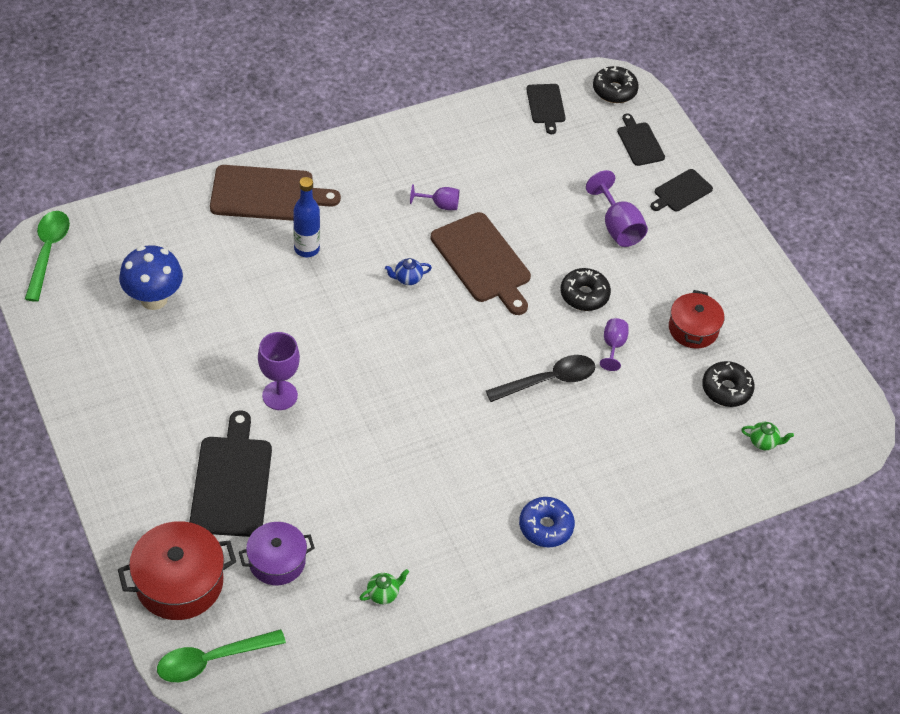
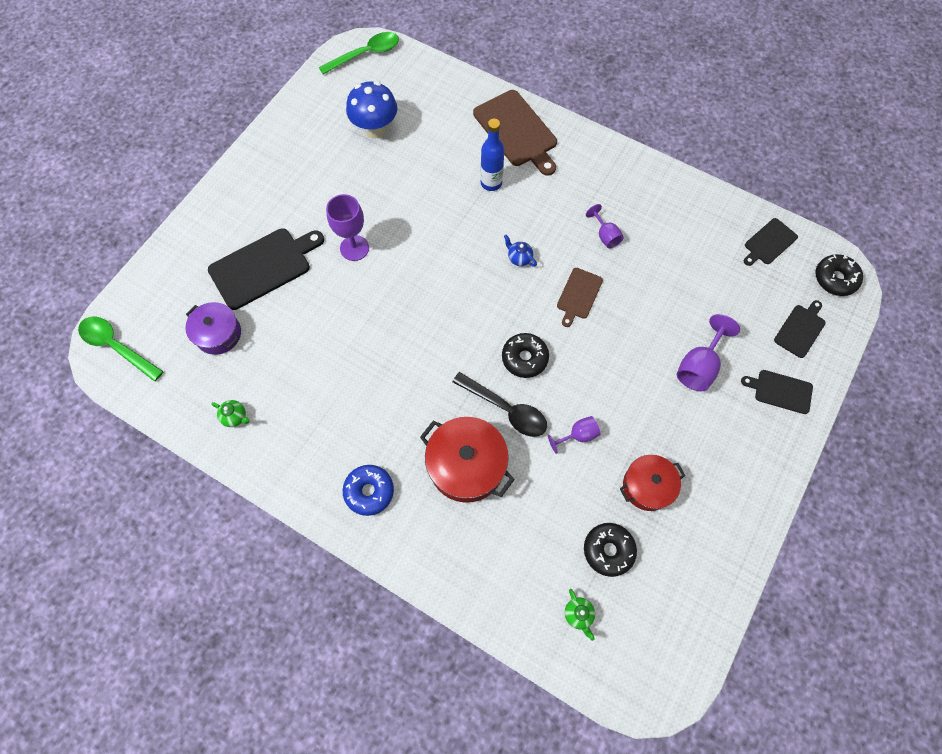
camera: 60 degrees right, 15 degrees up
(179, 582) = (164, 289): red pot -> red pot (466, 465)
(482, 261) = (578, 295): brown cutting board -> brown cutting board, size x0.55
(584, 295) = (609, 384): black donut -> black donut (524, 358)

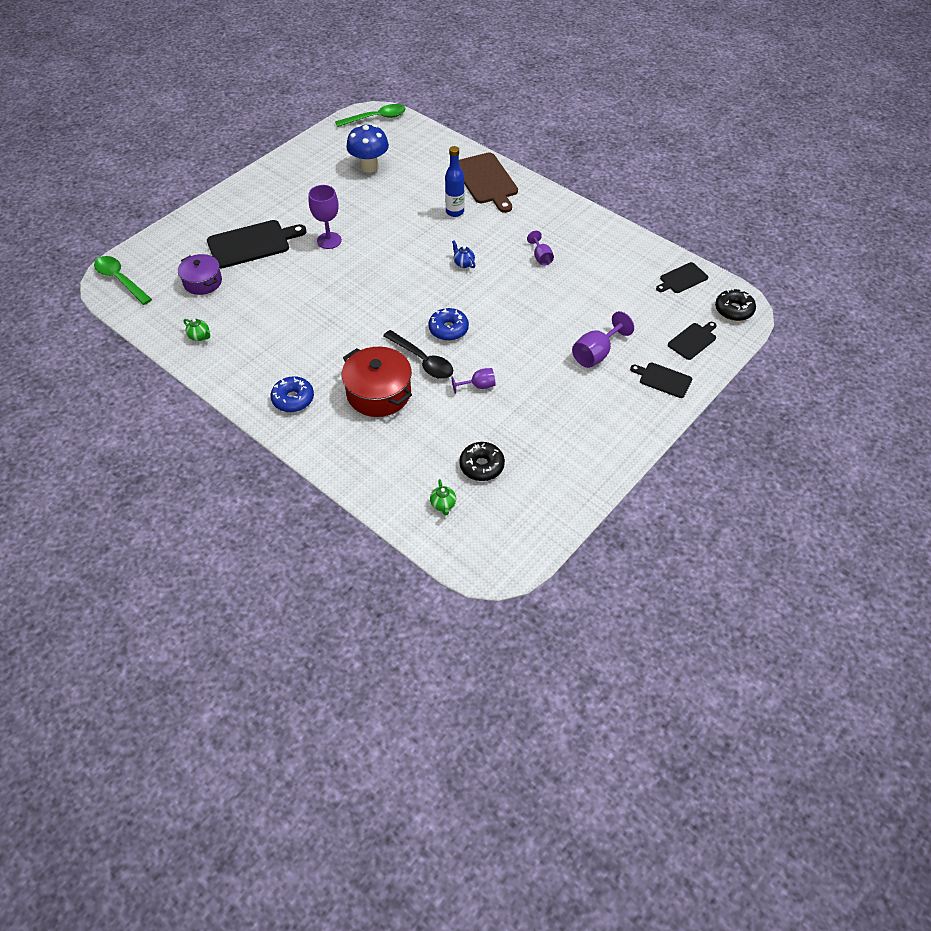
camera: 10 degrees right, 15 degrees down
(524, 358) = (448, 329): black donut -> blue donut
(578, 295) = (506, 294): brown cutting board -> none
(647, 486) = (528, 428): red pot -> none

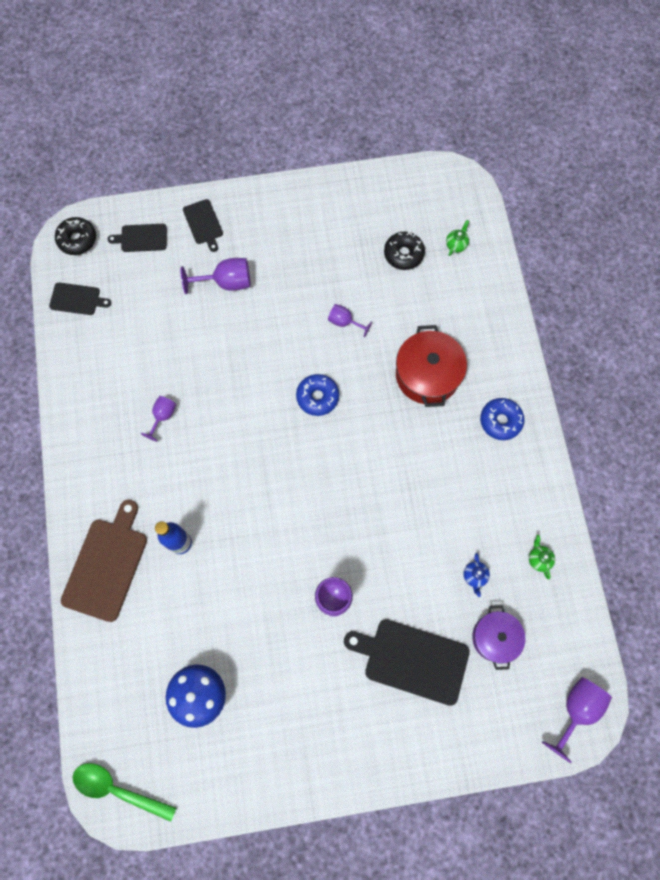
camera: 140 degrees left, 20 degrees up
(120, 280) = (576, 709): green spoon -> purple goblet
(422, 361) = (366, 380): black spoon -> none
(463, 263) = (236, 464): blue teapot -> blue teapot (474, 576)

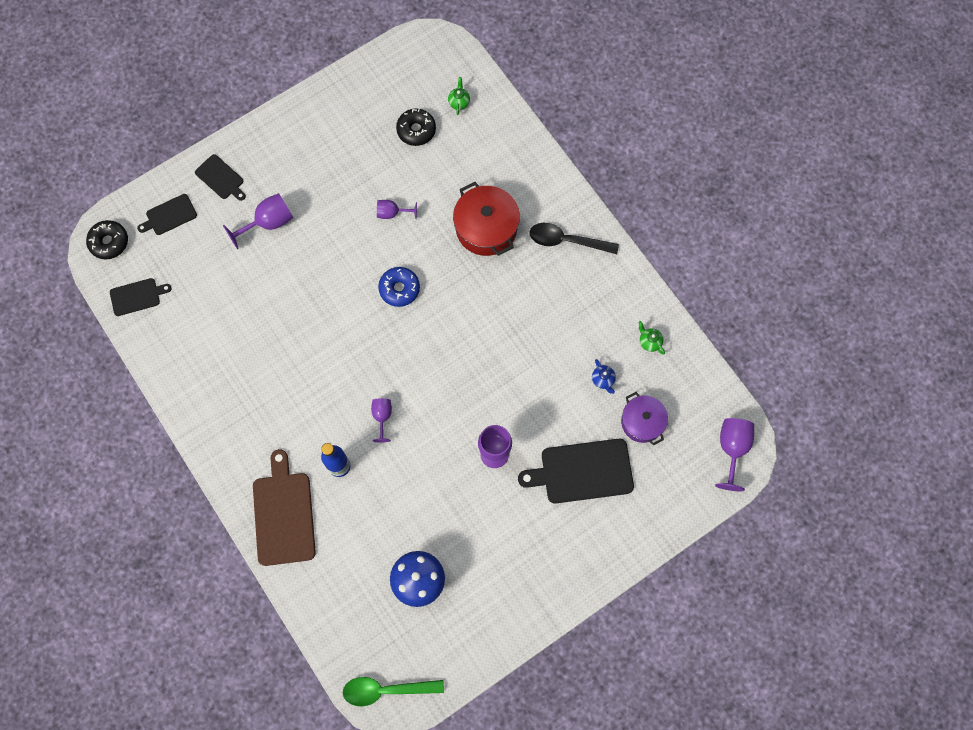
camera: 25 degrees left, 0 degrees up
(163, 416) = (269, 366): purple goblet -> purple goblet (382, 417)
(500, 421) = (566, 240): blue donut -> black spoon

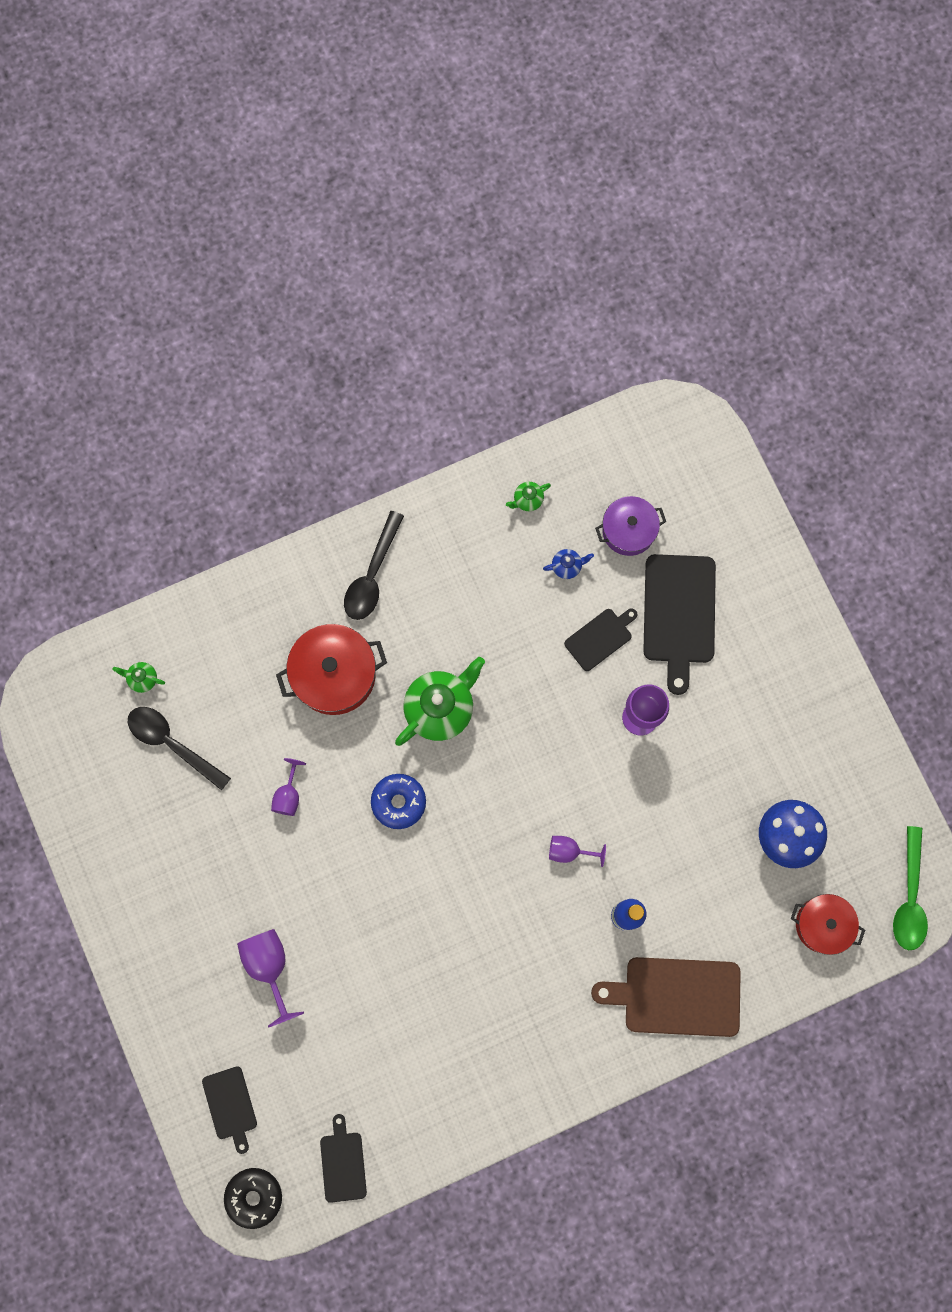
camera: 80 degrees left, 5 degrees up
(221, 178) = (188, 1025): black cutting board -> black cutting board (600, 638)
(354, 621) = (823, 924): none -> red pot
(416, 130) = (172, 743): black donut -> black spoon
(474, 306) = (440, 708): none -> green teapot
(732, 449) = (679, 432): purple goblet -> none

